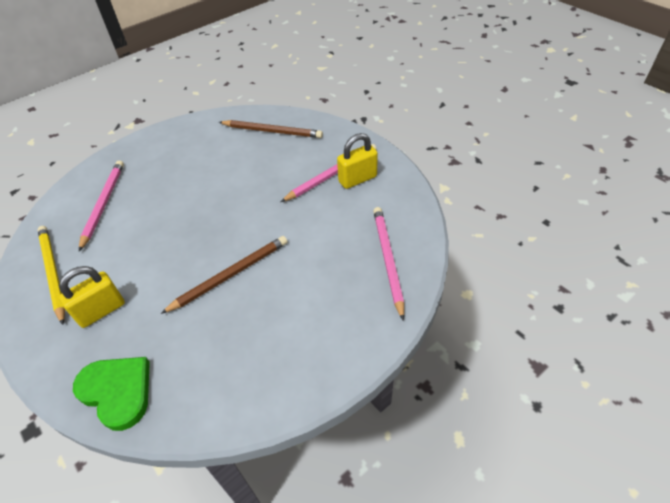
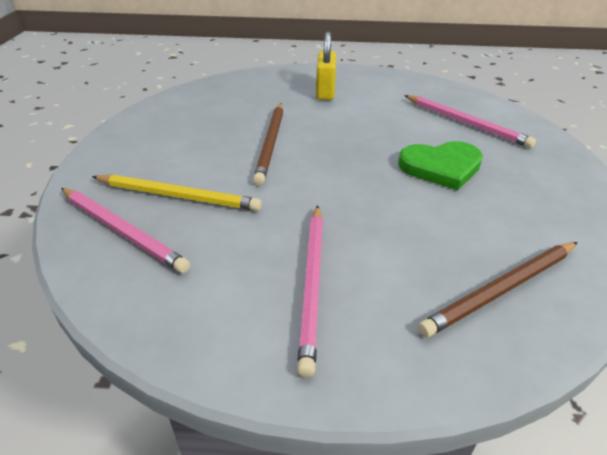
camera: 130 degrees right, 10 degrees down
(53, 273) = (396, 87): yellow pencil -> yellow pencil (178, 196)
(117, 391) = (249, 81): green heart -> green heart (441, 167)
(357, 179) = (267, 301): yellow padlock -> none

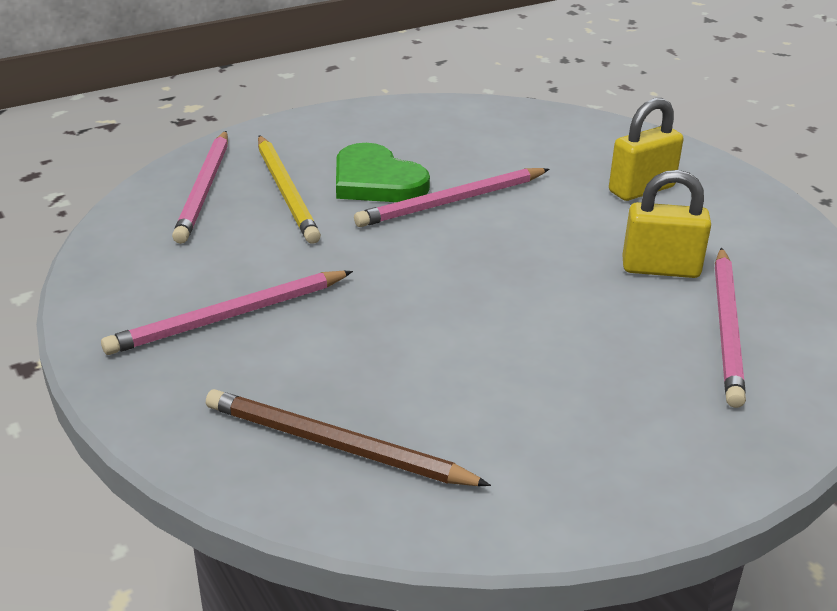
camera: 55 degrees right, 5 degrees down
(271, 144) = (452, 202): brown pencil -> pink pencil
(401, 117) = (660, 268): none -> yellow padlock
(441, 167) = (560, 338): green heart -> green heart (376, 181)

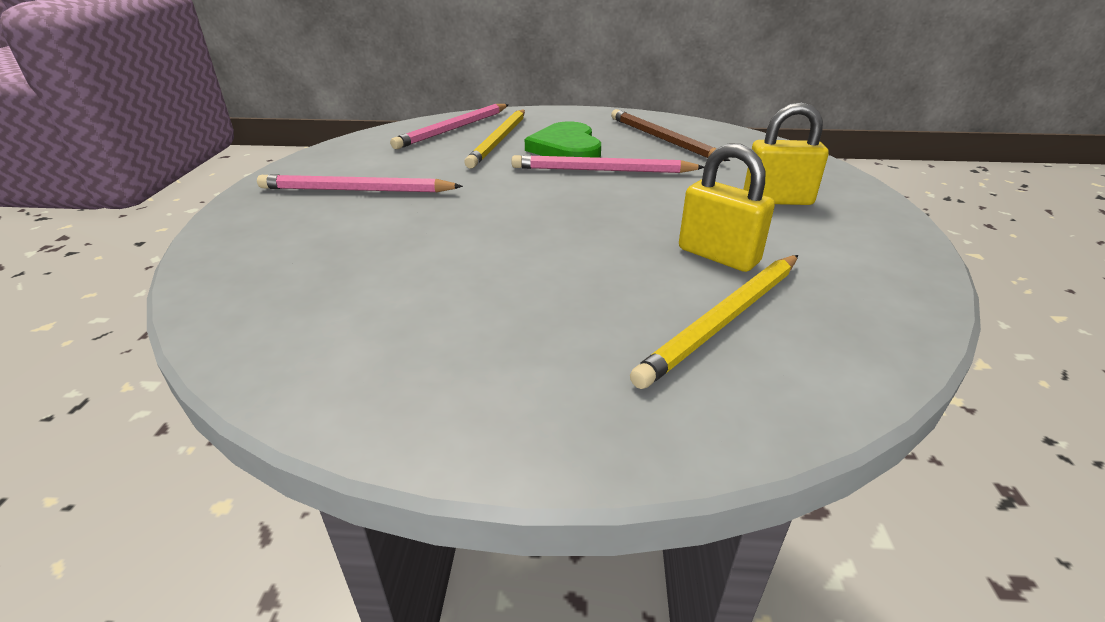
camera: 35 degrees right, 0 degrees up
(336, 445) = (286, 281): brown pencil -> brown pencil (662, 139)
(727, 328) = (724, 320): pink pencil -> yellow pencil

